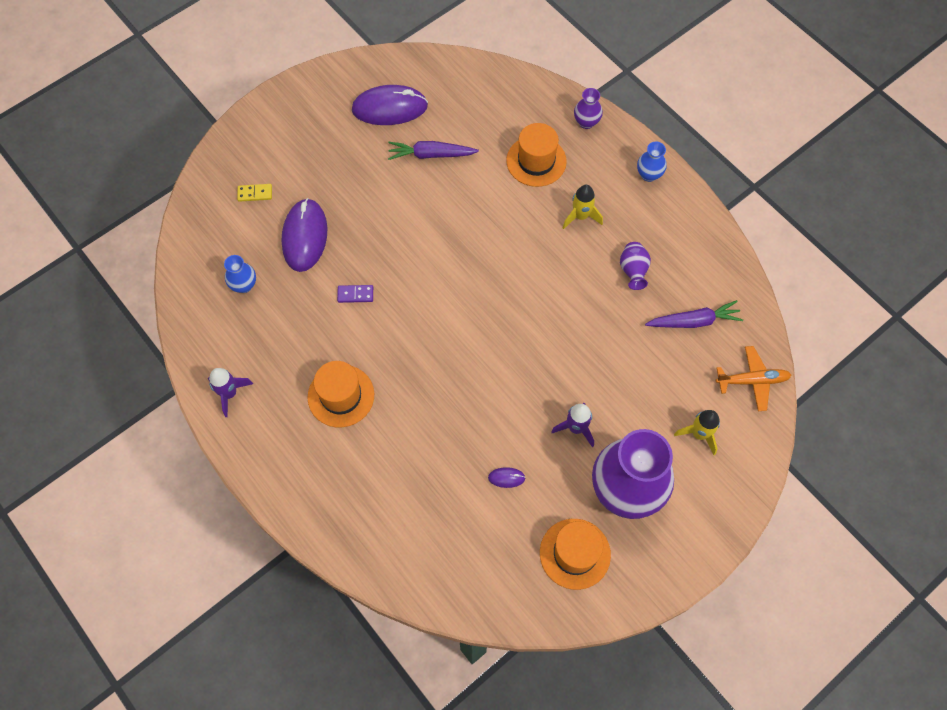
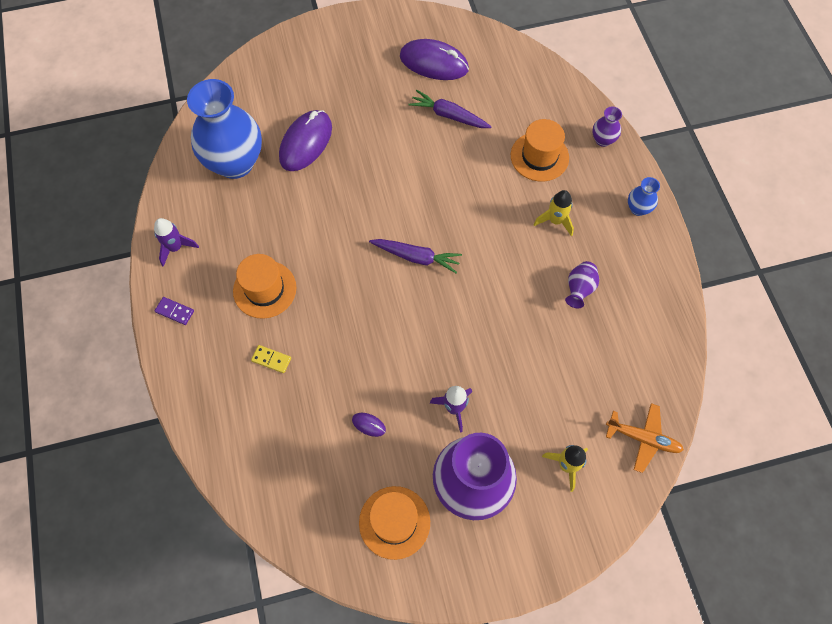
camera: 25 degrees right, 0 degrees up
(244, 285) = (235, 163): blue vase -> blue vase, size x2.36
(255, 193) = (284, 91): yellow domino -> yellow domino (271, 359)
(355, 294) = (322, 208): purple domino -> purple domino (175, 311)
(693, 321) = (613, 359): purple carrot -> purple carrot (416, 257)

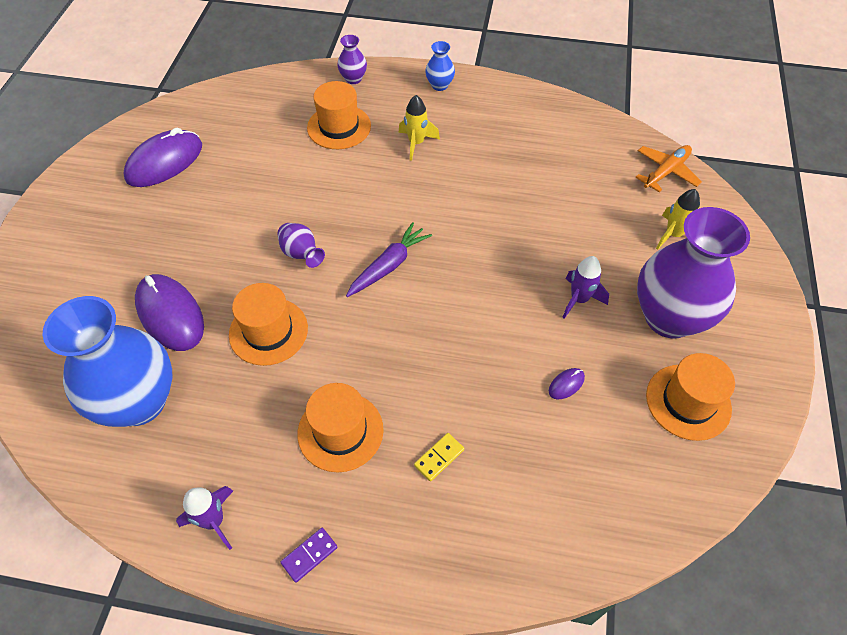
camera: 65 degrees left, 10 degrees down
(321, 207) = (268, 331): none -> orange hat
(449, 115) = (239, 175): purple carrot -> none
(579, 289) = (498, 155): purple vase -> purple vase (301, 254)

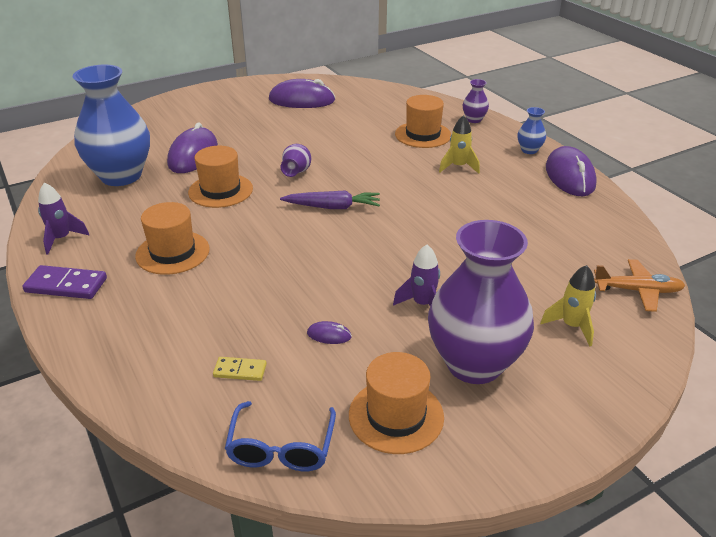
camera: 50 degrees right, 20 degrees down
(309, 555) = (66, 285): purple domino -> purple domino, size x1.69
(439, 457) = (194, 303): yellow domino -> yellow domino (240, 370)
(500, 93) = (570, 176): none -> purple mouse
(670, 496) = (281, 447): none -> blue glasses

